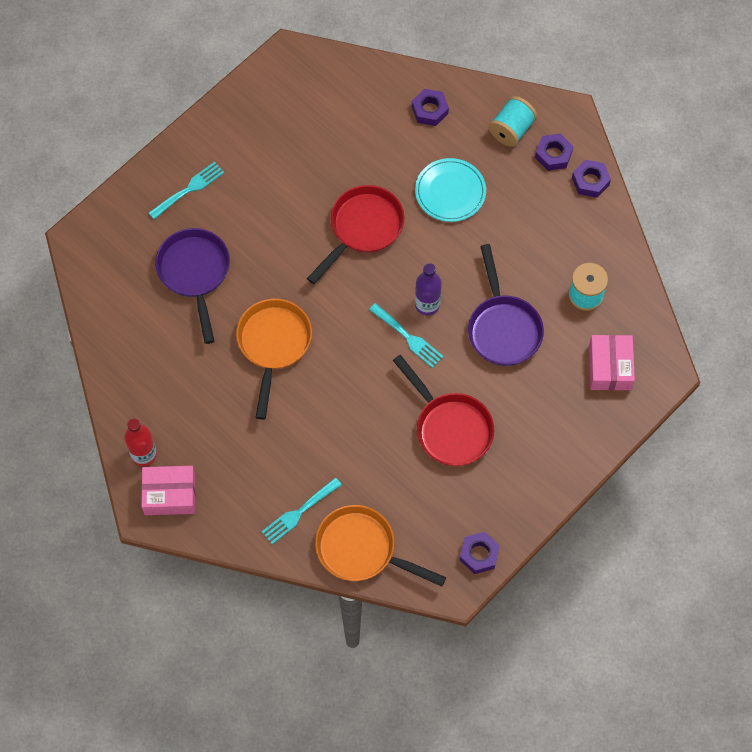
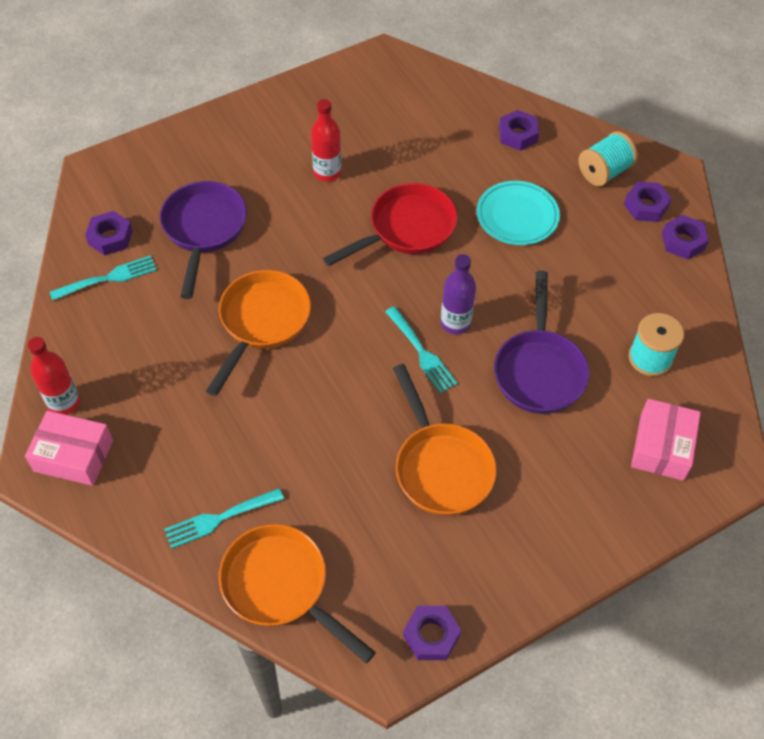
camera: 15 degrees right, 10 degrees down
(119, 301) = (110, 237): none -> purple nut
(189, 189) = (231, 150): turquoise fork -> turquoise fork (108, 278)
(279, 191) = (327, 172): none -> red bottle
(450, 428) = (441, 467): red pan -> orange pan

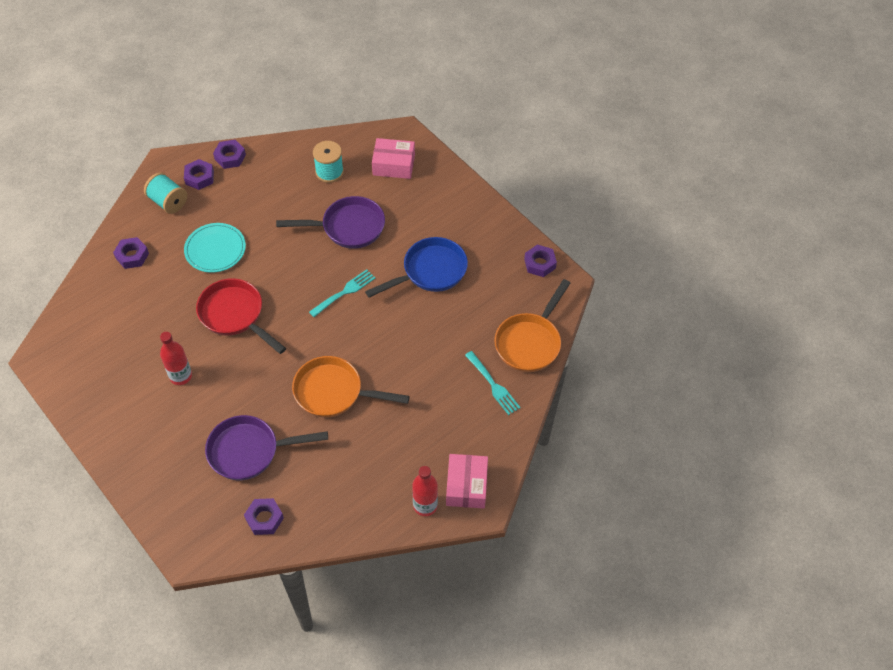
camera: 100 degrees left, 0 degrees up
(108, 278) = (306, 508): turquoise fork -> none
(441, 467) = (430, 271): orange pan -> blue pan
(455, 323) = (317, 276): purple bottle -> none

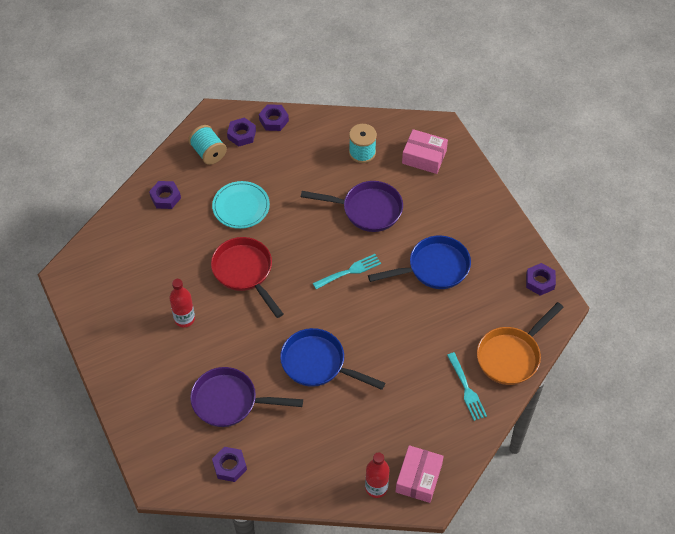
camera: 15 degrees right, 0 degrees up
(334, 392) = (318, 364): orange pan -> blue pan

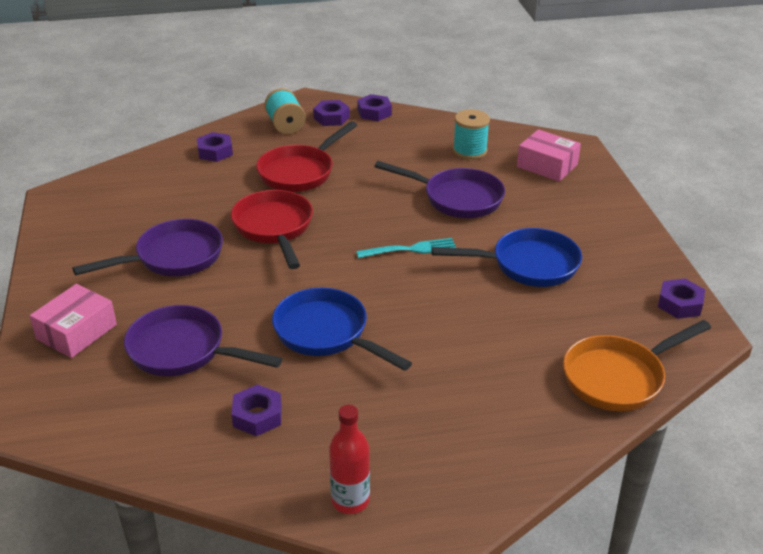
camera: 15 degrees right, 20 degrees down
(184, 319) = (173, 257): red bottle -> purple pan
(229, 466) = (140, 424): purple nut -> purple nut (257, 416)
(241, 206) = (300, 172): turquoise plate -> red pan
(418, 478) = (424, 502): pink box -> pink box (77, 332)
(466, 389) = (537, 403): turquoise fork -> none

